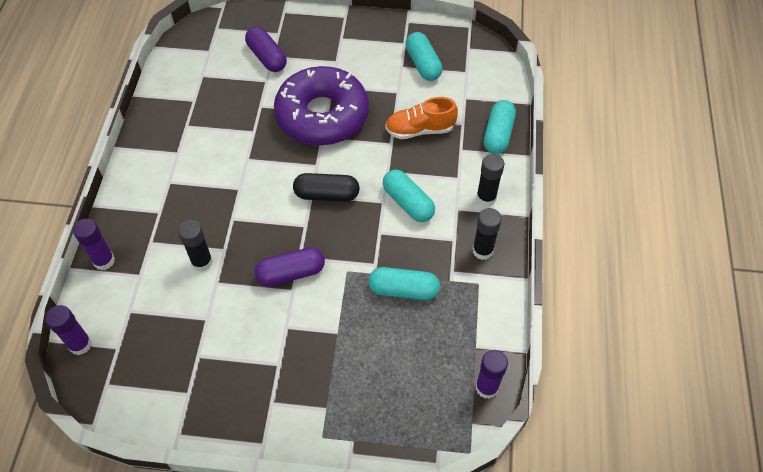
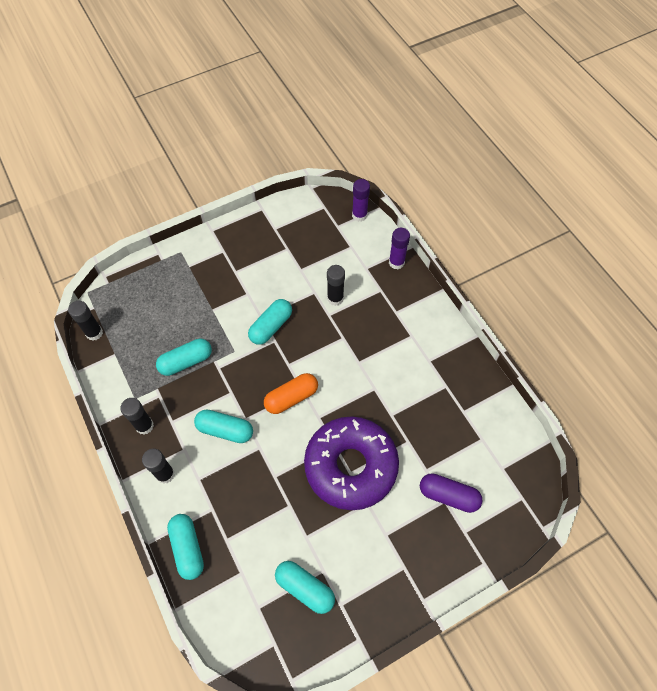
camera: 145 degrees right, 5 degrees up
(291, 273) = (271, 326): purple capsule -> turquoise capsule
(326, 194) = (291, 397): black capsule -> orange capsule
(420, 130) = (259, 506): orange shoe -> none
(486, 387) = (94, 333): purple glue stick -> black glue stick

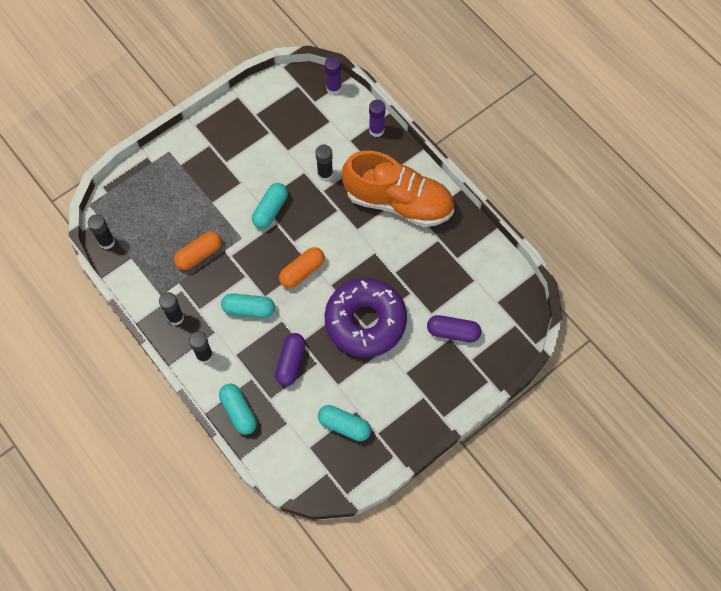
camera: 10 degrees left, 5 degrees up
(186, 361) = (199, 254): turquoise capsule -> orange capsule
(258, 499) = (290, 362): none -> purple capsule
(408, 339) = (398, 202): none -> orange shoe

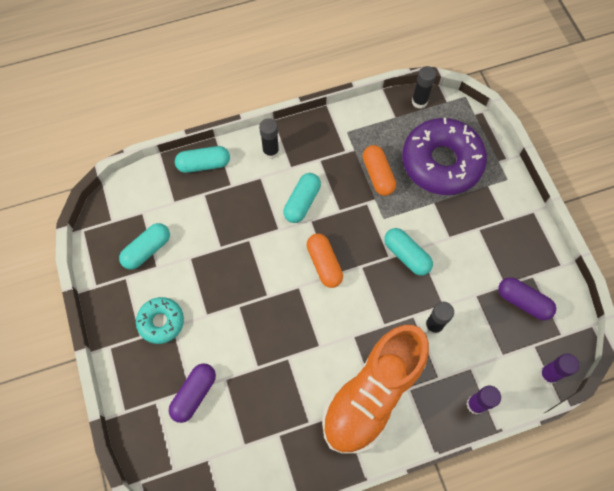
camera: 110 degrees right, 0 degrees up
(175, 317) = (319, 138): black glue stick -> none
(290, 362) = (231, 223): purple capsule -> purple capsule (523, 302)
(365, 321) = (244, 307): purple donut -> purple donut (441, 162)
(405, 384) = (161, 322): none -> turquoise donut

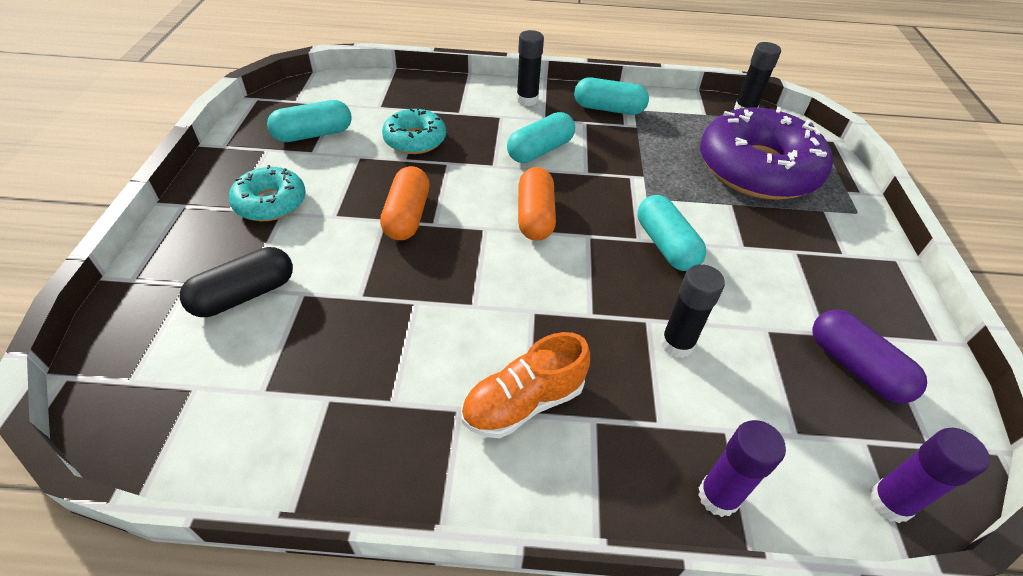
camera: 20 degrees right, 20 degrees down
(194, 394) = (245, 295): purple capsule -> black capsule
(204, 164) = (439, 88): turquoise capsule -> turquoise capsule (608, 109)
(217, 226) = (415, 140): none -> turquoise donut
(372, 395) = (523, 403): orange shoe -> orange shoe, size x0.51
(378, 175) = (659, 155): orange capsule -> orange capsule (407, 216)

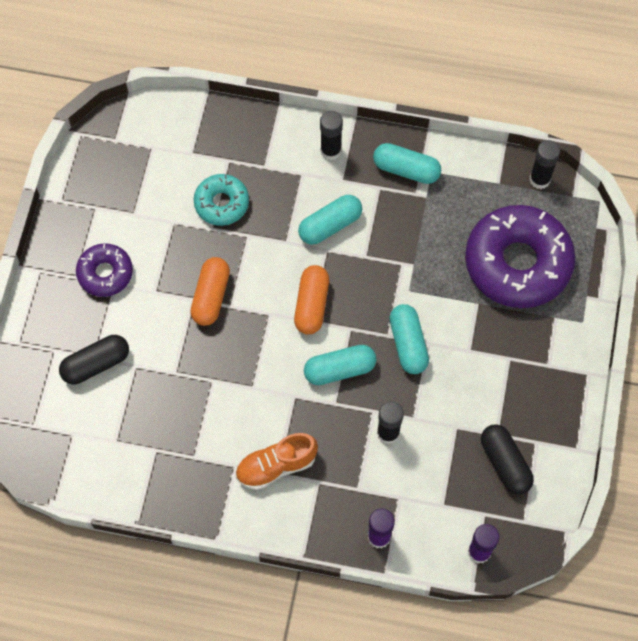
camera: 10 degrees right, 20 degrees up
(270, 203) = (105, 273): turquoise donut -> purple donut
(313, 134) = (134, 190): turquoise capsule -> turquoise capsule (339, 369)
(856, 367) = (505, 463): purple capsule -> black capsule

